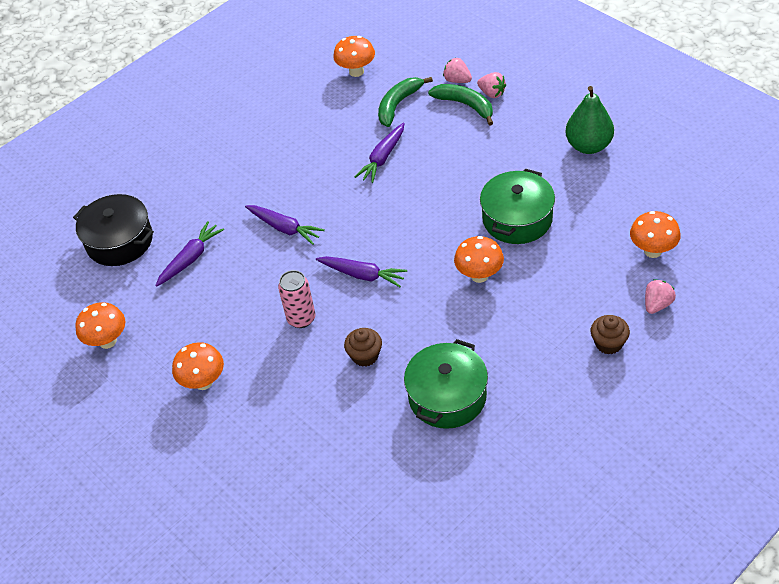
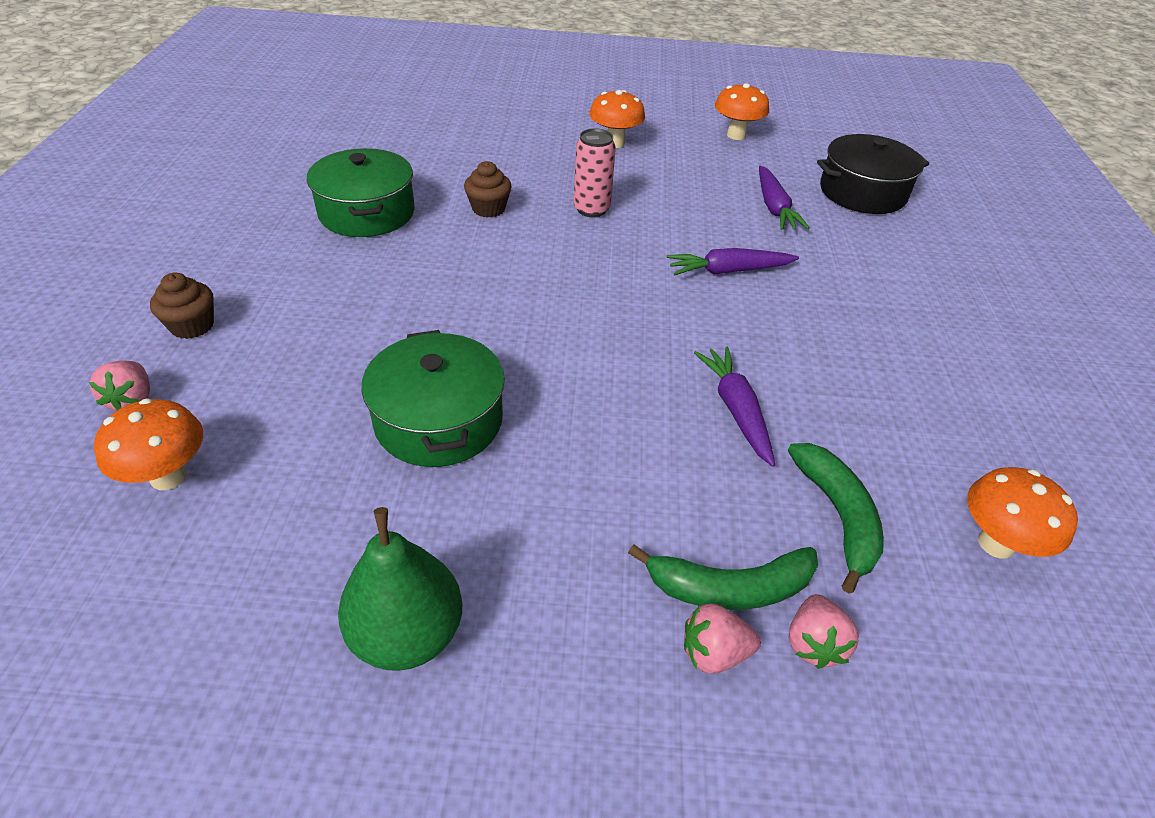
camera: 130 degrees right, 5 degrees down
(362, 275) = (577, 267): purple carrot -> none
(457, 80) = (813, 643): pink strawberry -> pink strawberry turned 105 degrees clockwise
(479, 275) = (430, 325): orange mushroom -> none

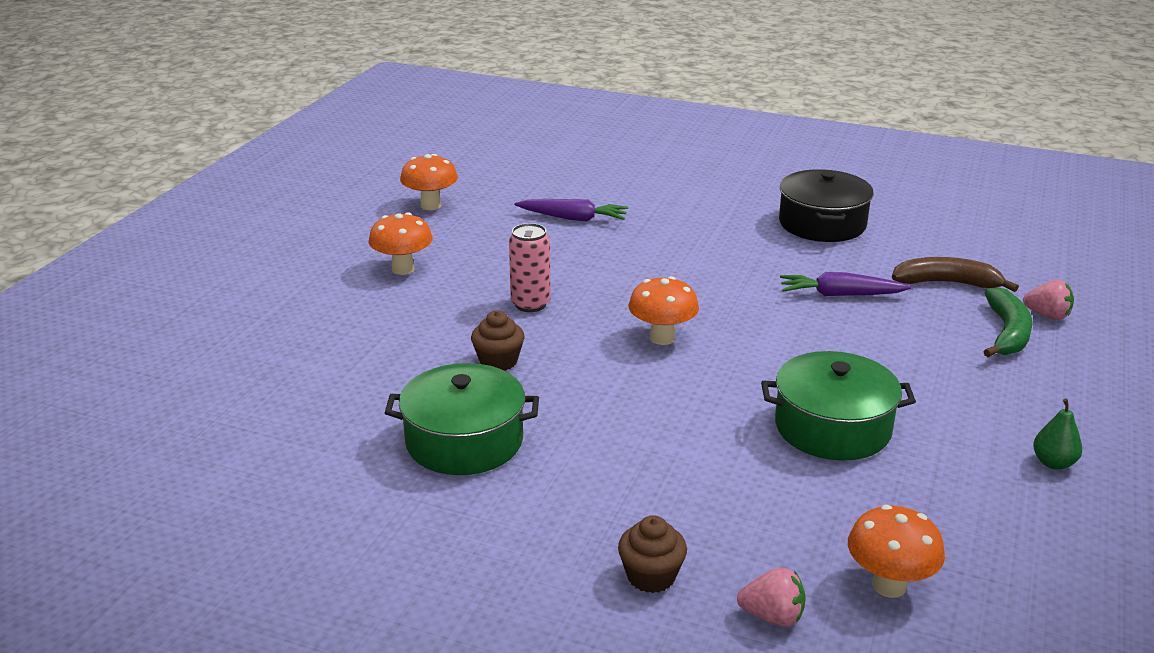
camera: 70 degrees left, 15 degrees down
(407, 634) = (1053, 463): green pear -> green pear, size x0.53
(714, 653) = (1057, 349): pink strawberry -> none
(728, 271) = (663, 259): purple carrot -> none
(837, 516) = (947, 283): green banana -> brown banana
(862, 192) = (569, 177): black pot -> black pot (822, 224)
(996, 543) = (970, 241): orange mushroom -> orange mushroom (662, 338)

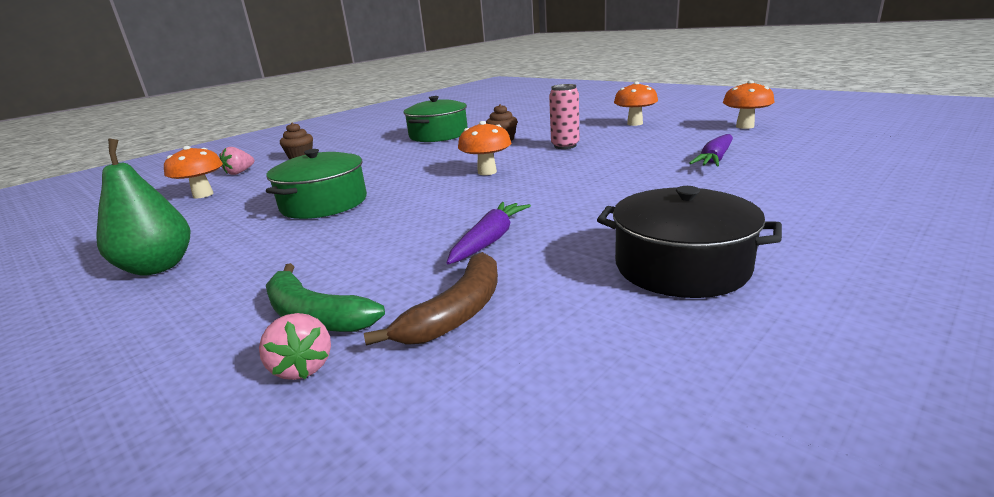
camera: 115 degrees right, 5 degrees down
(1047, 315) = (302, 367): pink strawberry -> pink strawberry turned 75 degrees counterclockwise
(1053, 463) = (158, 267): green pear -> green pear, size x1.89

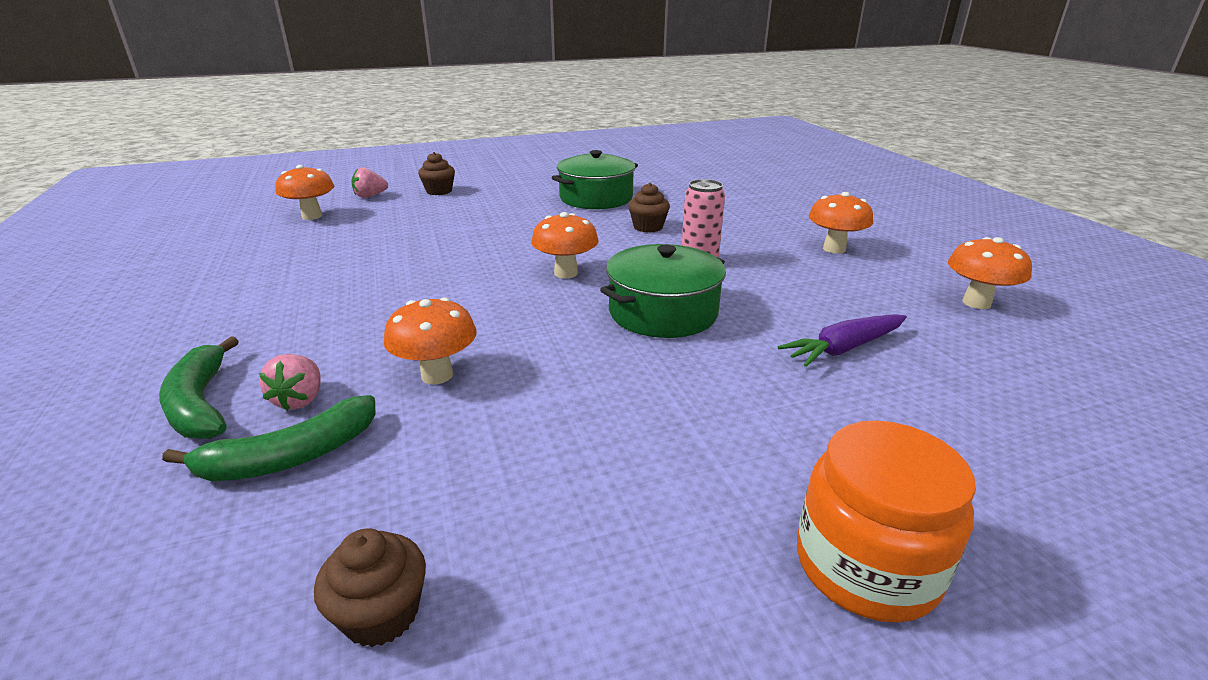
camera: 25 degrees right, 5 degrees up
(158, 267) = (183, 294): green pear -> none
(302, 367) = (124, 458): pink strawberry -> pink strawberry (300, 400)
(324, 203) = (378, 263): green pot -> green pot (663, 312)
(457, 312) = (291, 456): brown banana -> green banana
(489, 240) = (437, 375): purple carrot -> orange mushroom
(675, 350) = (381, 614): none -> brown cupcake
(681, 266) = (553, 502): black pot -> none
(874, 230) = (866, 565): none -> orange jar

